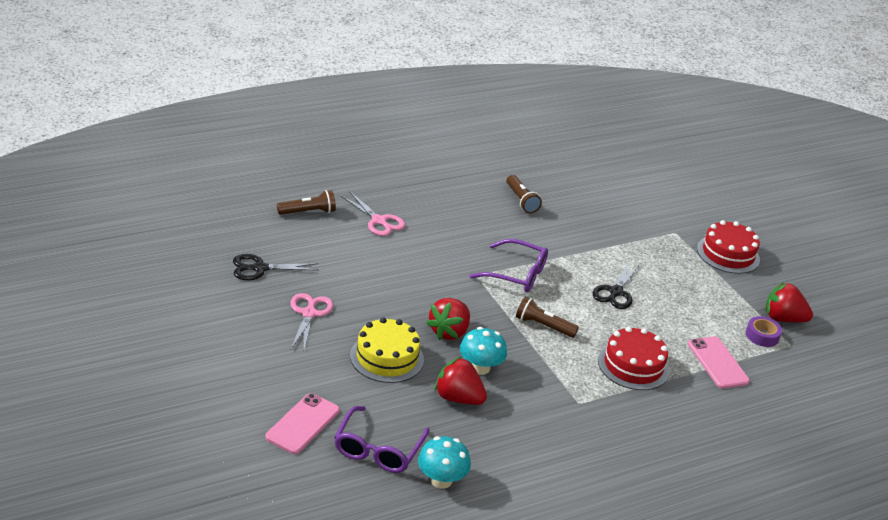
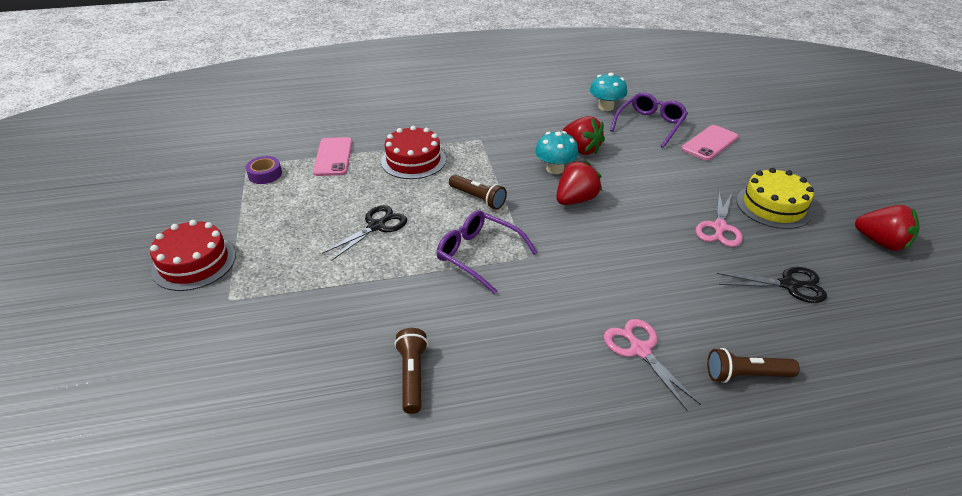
camera: 160 degrees left, 5 degrees up
(387, 358) = (639, 183): yellow cake -> yellow cake (773, 206)
(783, 319) = (224, 187): red strawberry -> red strawberry (881, 243)

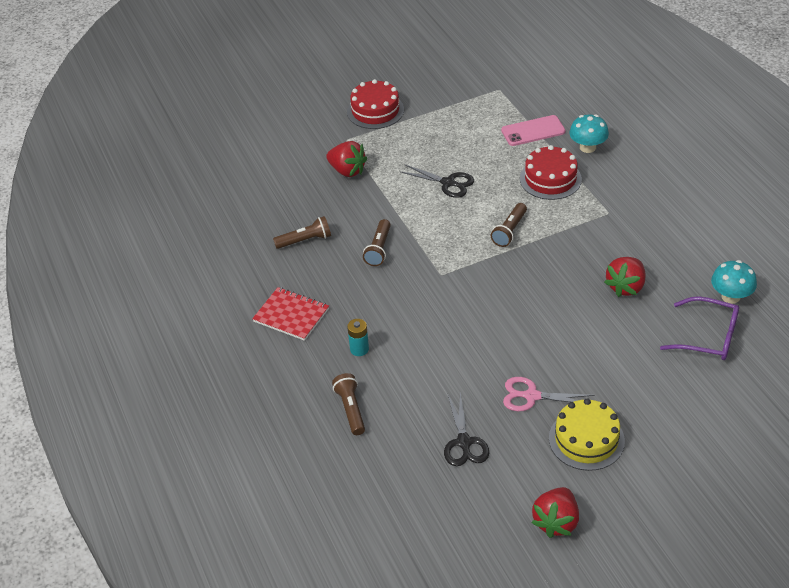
camera: 80 degrees right, 5 degrees up
(265, 174) = (490, 103): purple tape -> none
(463, 302) = (379, 249): none -> brown flashlight
(479, 255) = (434, 247): purple glasses -> none
(555, 169) = (580, 272): turquoise mushroom -> turquoise mushroom (587, 147)
(562, 415) = (291, 315): none -> red notebook
(575, 200) = (534, 293): red strawberry -> red strawberry (347, 171)
(640, 350) = (359, 349): pink scissors -> turquoise battery
(710, 143) = (693, 389): pink phone -> none

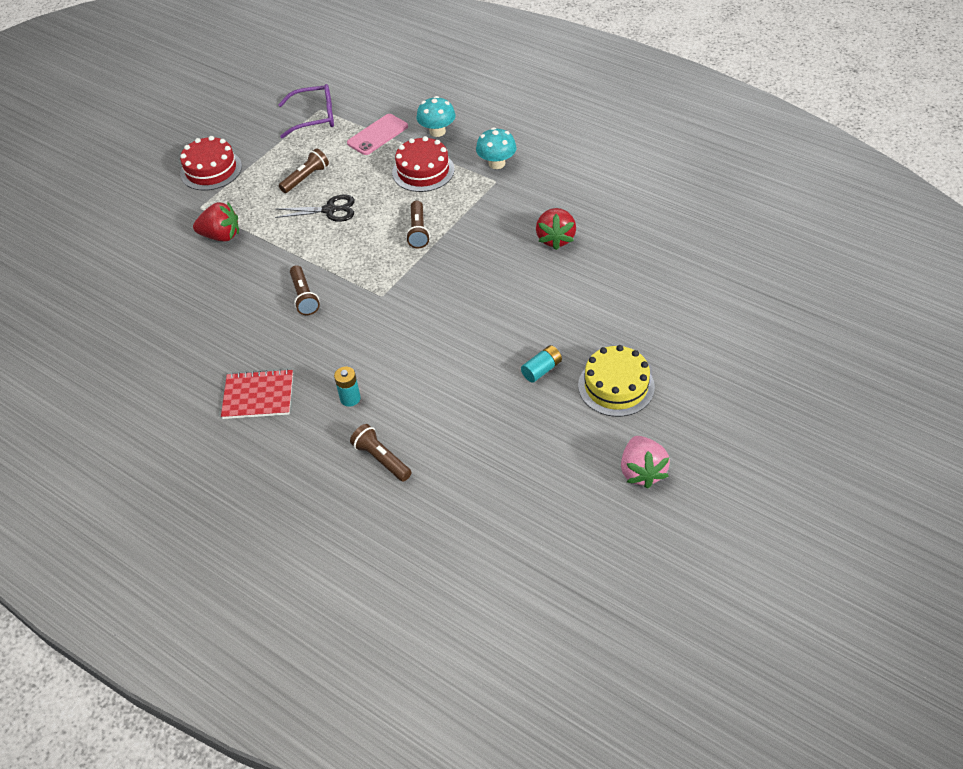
camera: 30 degrees left, 5 degrees up
(305, 240) = (223, 318): brown flashlight -> brown flashlight (306, 178)
(464, 442) = (510, 439): black scissors -> none
(531, 396) = (541, 370): pink scissors -> turquoise battery
(556, 522) = (642, 471): red strawberry -> pink strawberry
(707, 337) = (653, 253): purple glasses -> purple glasses (314, 117)
(730, 296) = (648, 211): turquoise mushroom -> turquoise mushroom (496, 163)

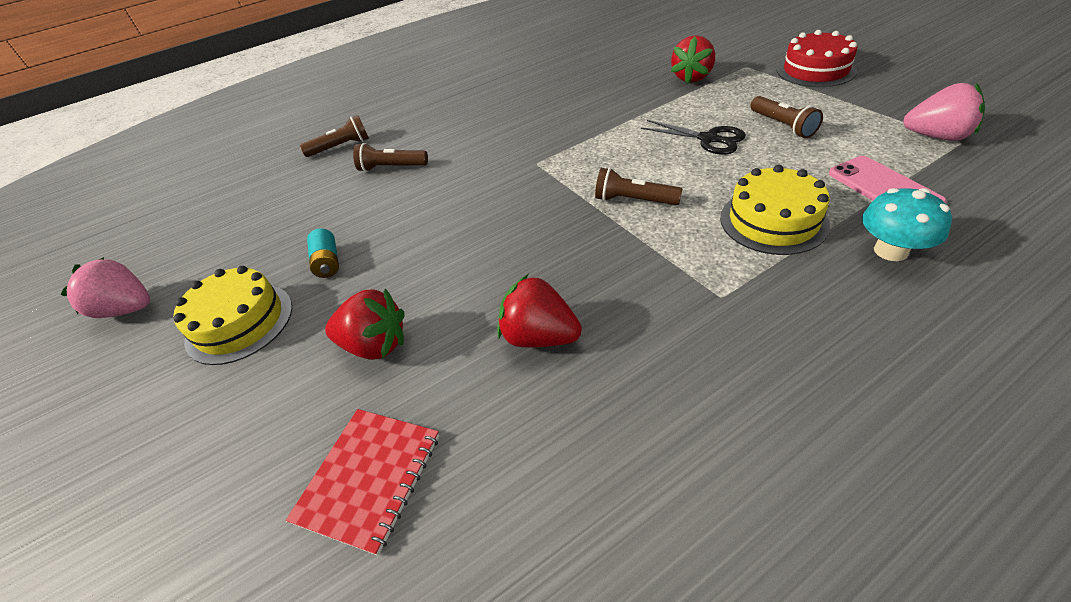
camera: 115 degrees right, 5 degrees down
(258, 396) = (466, 95): red notebook -> red notebook (369, 478)
(304, 297) = (569, 118): brown flashlight -> brown flashlight (391, 168)
(314, 117) = (936, 136): purple glasses -> pink strawberry
(330, 210) = (708, 139): black scissors -> black scissors turned 75 degrees counterclockwise
(350, 398) = (419, 136): turquoise battery -> none
(423, 171) = (773, 221): red cake -> yellow cake
(496, 163) = (775, 308): turquoise mushroom -> none
(596, 304) = (375, 345): none -> red strawberry

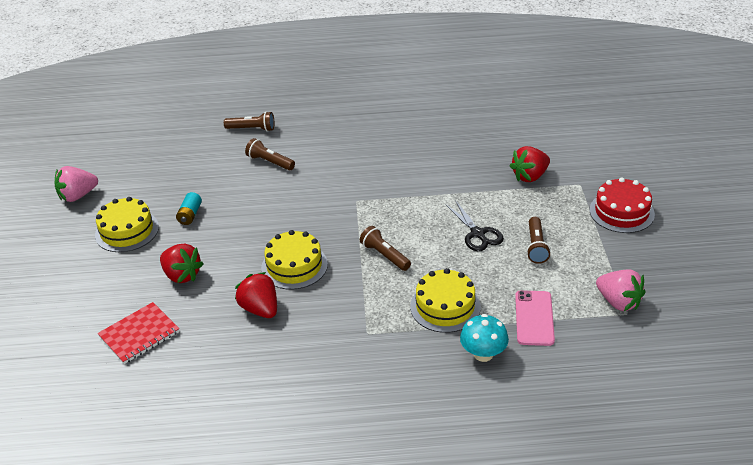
camera: 25 degrees right, 5 degrees down
(127, 309) = (78, 196): pink strawberry -> pink strawberry turned 75 degrees counterclockwise
(532, 260) = (294, 266): none -> yellow cake

